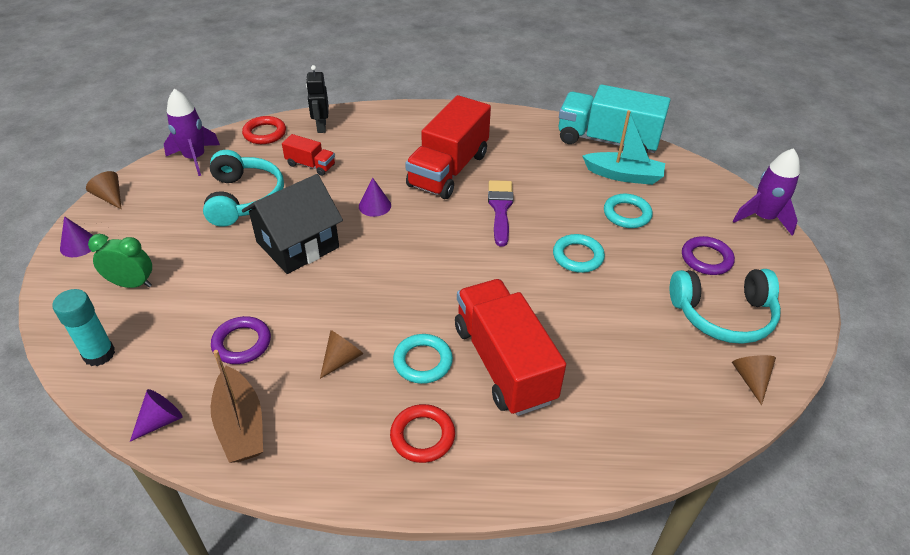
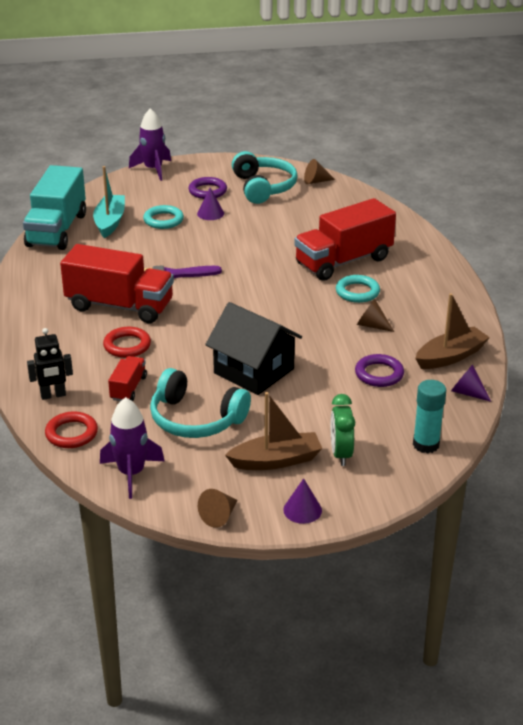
camera: 100 degrees left, 10 degrees down
(153, 239) = (276, 460): none -> brown boat
(244, 198) = (196, 419): turquoise headphones -> turquoise headphones turned 135 degrees counterclockwise
(374, 205) = (185, 339): purple cone -> purple cone (210, 213)
(422, 436) = (418, 285): red ring -> red ring (127, 345)
(578, 256) = (222, 239): turquoise ring -> none

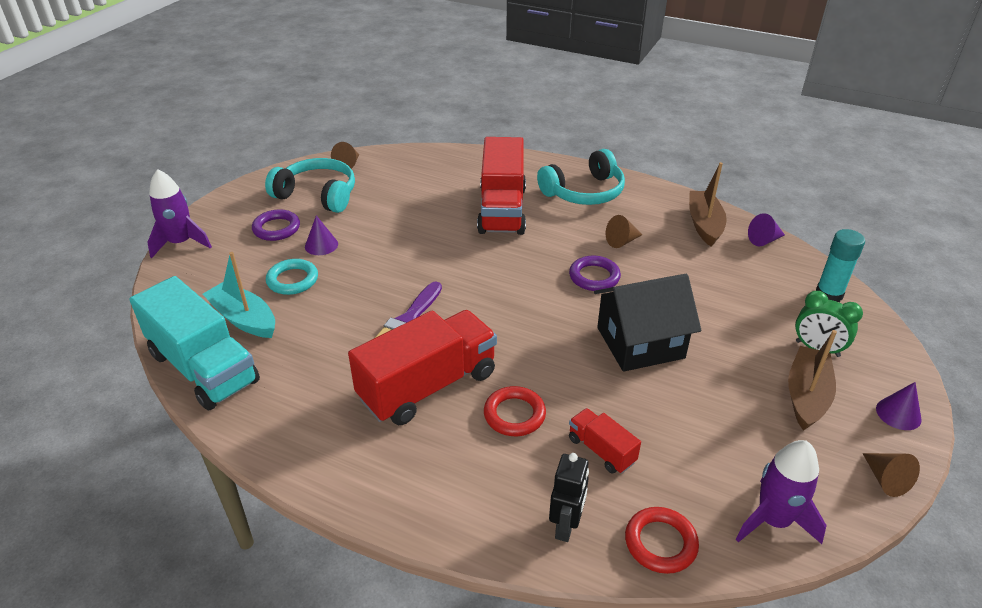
camera: 55 degrees left, 5 degrees up
(196, 419) = (698, 421): turquoise headphones -> turquoise headphones (584, 192)
(357, 292) = (560, 225): turquoise ring -> none
(379, 374) = (703, 271): purple ring -> purple ring (594, 277)

